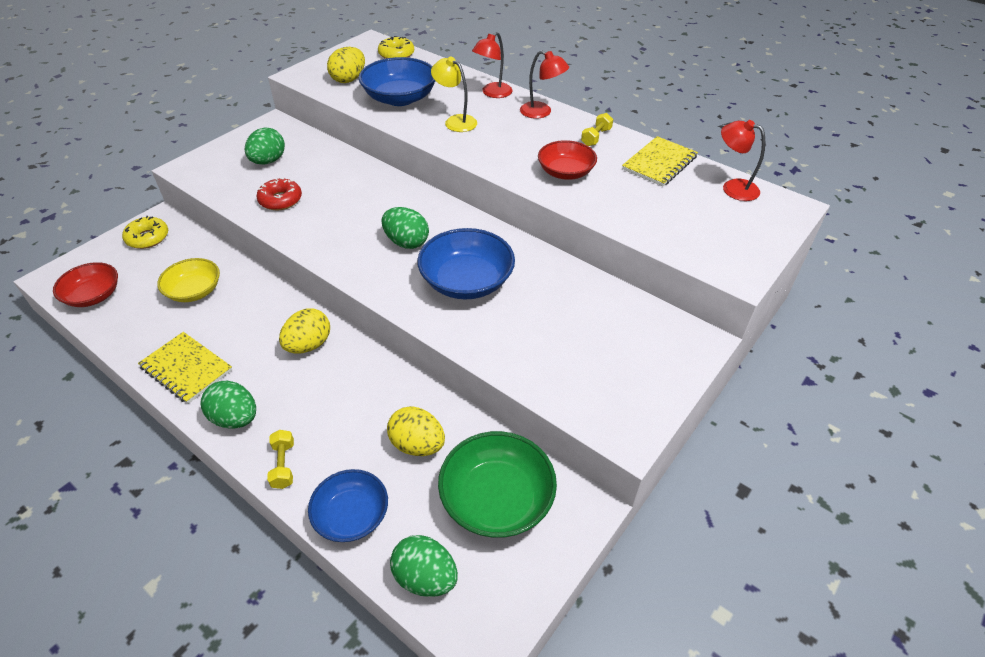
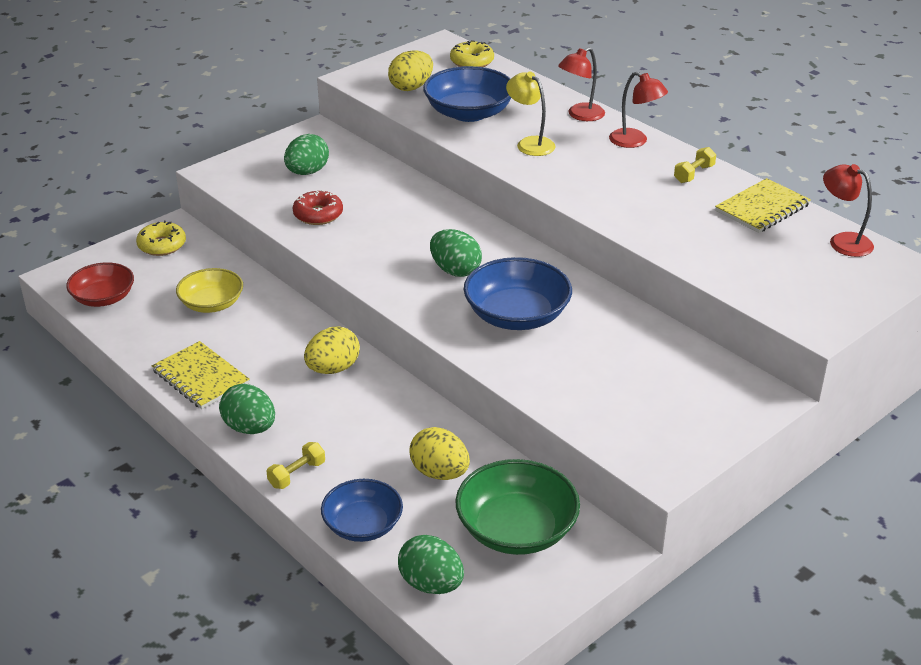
camera: 10 degrees right, 10 degrees down
(283, 465) = (297, 474): yellow dumbbell -> yellow dumbbell turned 45 degrees clockwise
(565, 172) = (648, 209): red bowl -> none

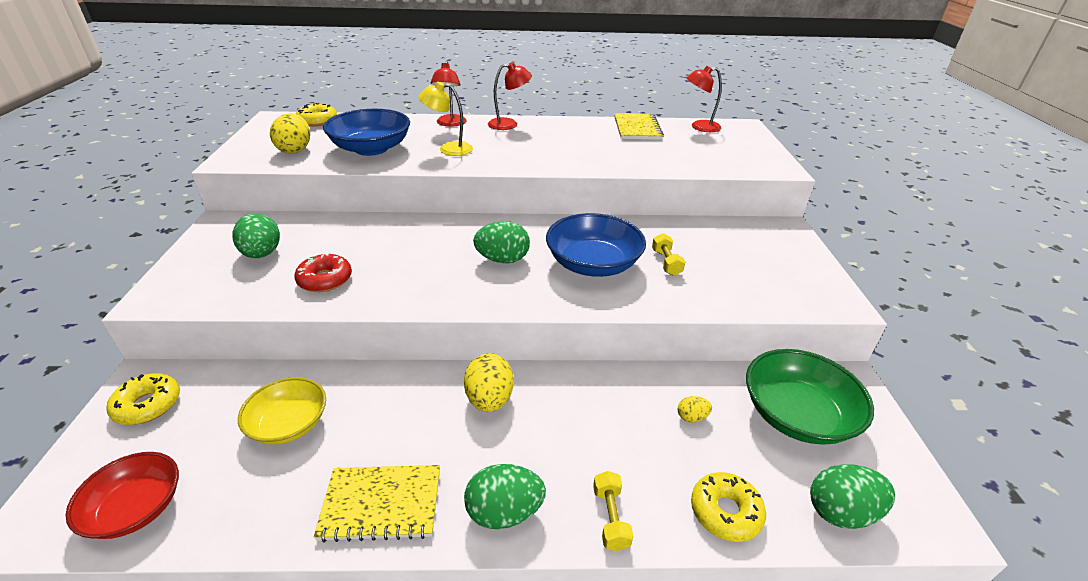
camera: 50 degrees left, 0 degrees up
(363, 525) = (725, 512): blue bowl -> yellow donut
(439, 473) = (692, 417): yellow egg -> yellow egg, size x0.51
(694, 174) = (572, 127): yellow dumbbell -> yellow dumbbell (666, 262)

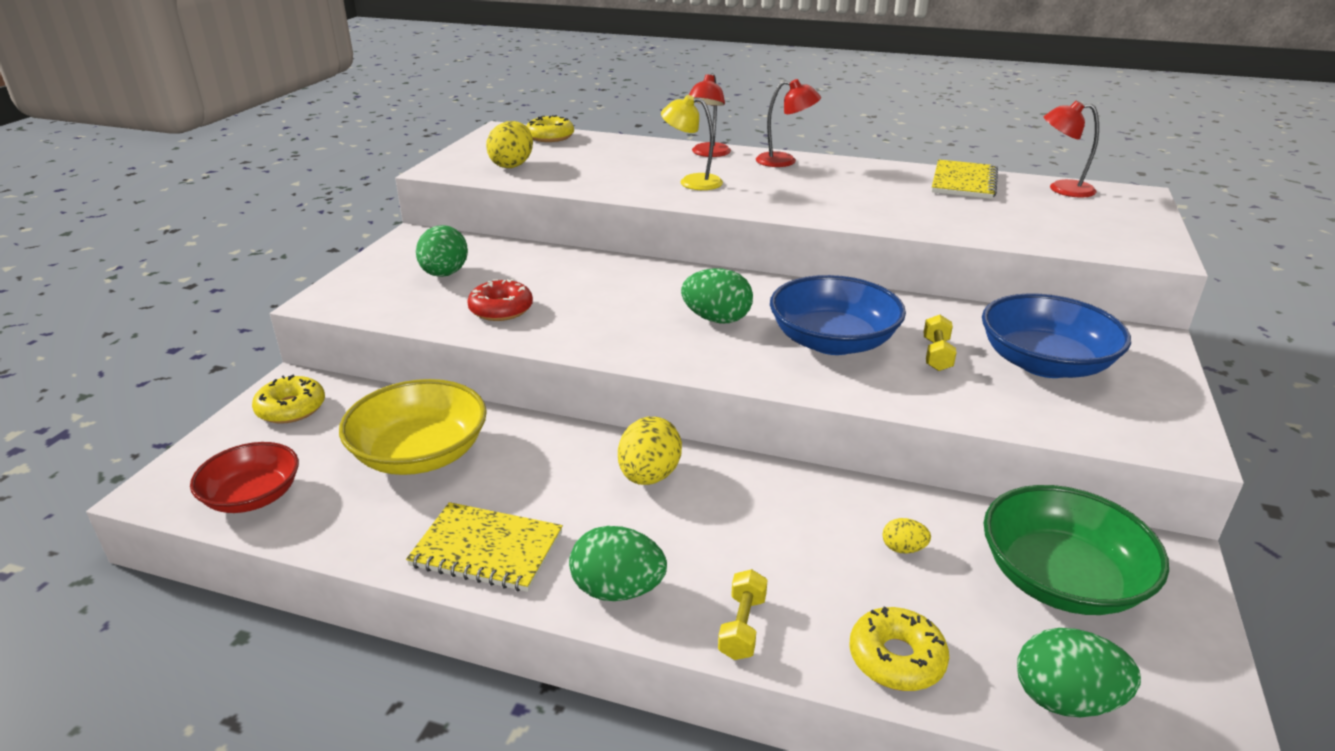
camera: 20 degrees right, 5 degrees down
(289, 424) = (420, 454): yellow bowl -> yellow bowl, size x1.50
(371, 148) = (599, 172): blue bowl -> blue bowl (1045, 363)

